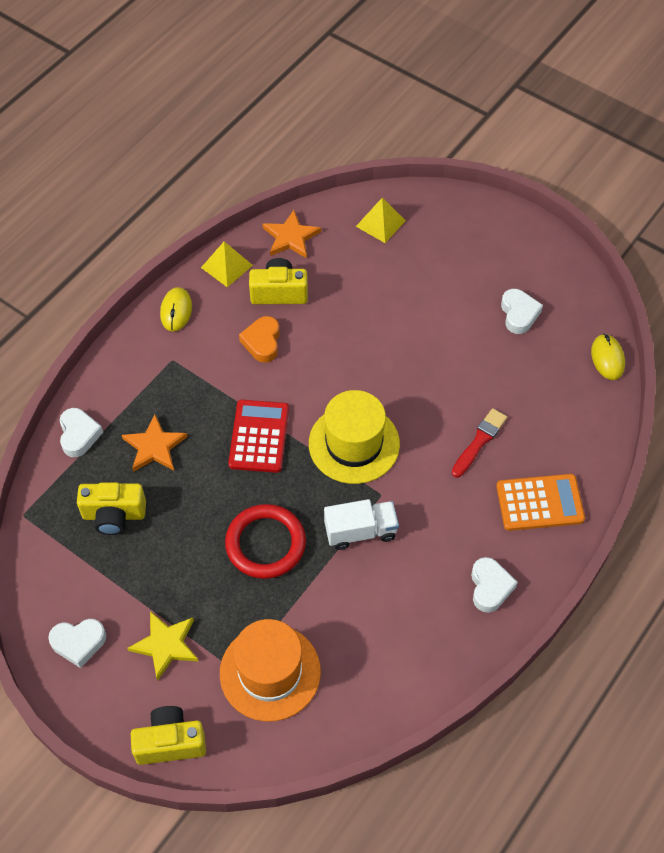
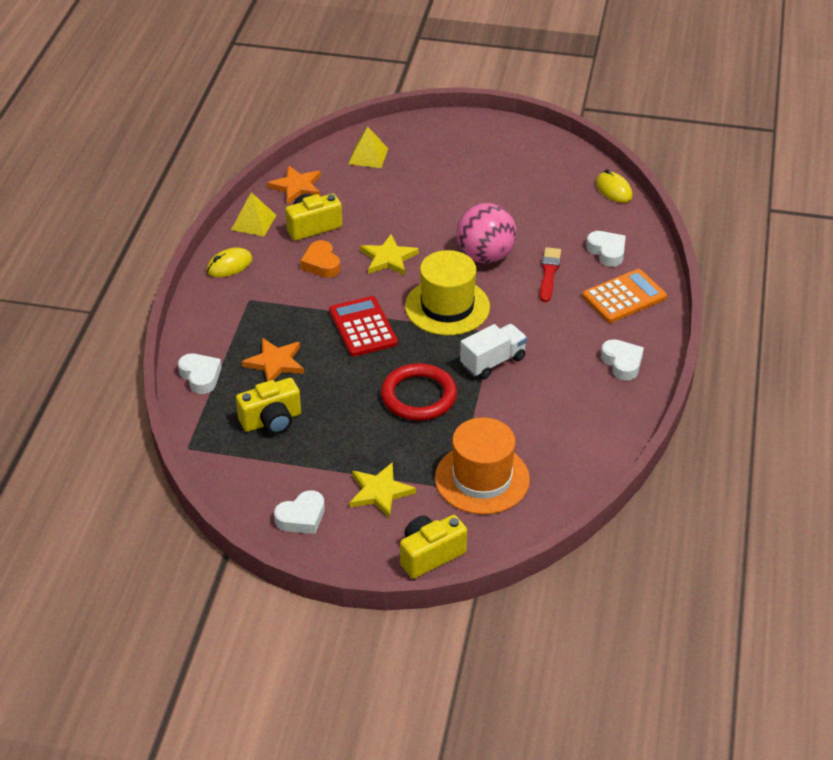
camera: 25 degrees left, 15 degrees down
(176, 311) = (229, 265): yellow mouse -> yellow mouse turned 75 degrees clockwise
(330, 360) = (388, 258): none -> yellow star
(427, 394) = (485, 256): none -> pink ball
(519, 314) = (524, 182): white heart -> white heart (607, 252)

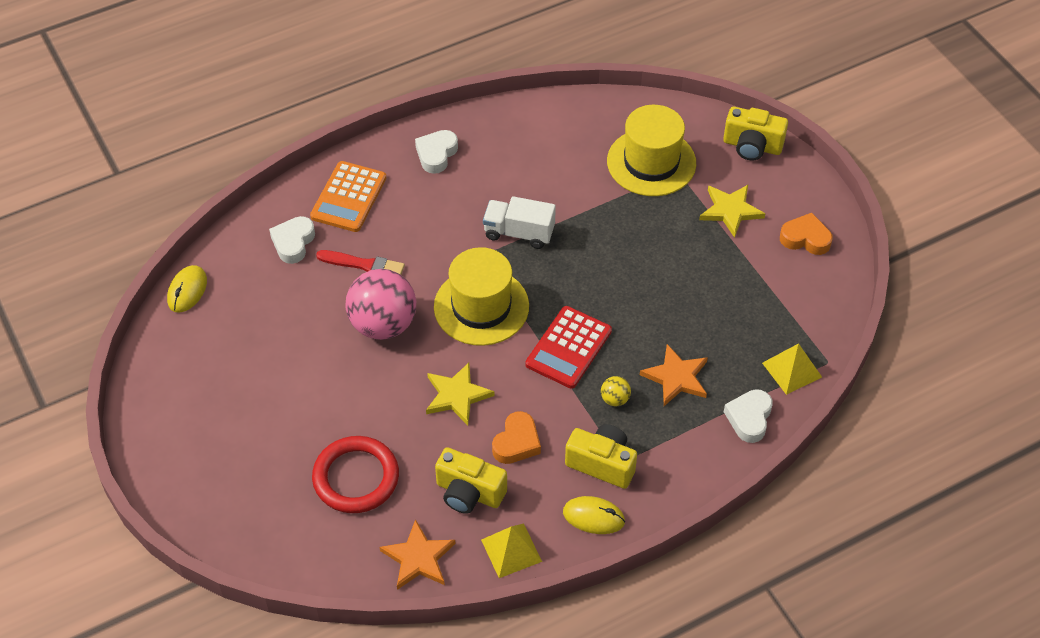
camera: 130 degrees left, 10 degrees up
(271, 420) = (739, 329): yellow camera -> yellow camera (602, 464)
(296, 324) = (615, 399): none -> yellow ball
(301, 517) = (805, 238): white heart -> orange heart
(368, 156) = (305, 533): yellow pyramid -> yellow pyramid (792, 370)
(418, 396) = (608, 254): red ring -> red ring (356, 477)
(482, 479) = (651, 162): orange hat -> yellow hat
(549, 273) = (364, 265): red brush -> red brush turned 135 degrees counterclockwise
(624, 297) = (348, 197): orange calculator -> orange calculator turned 90 degrees counterclockwise

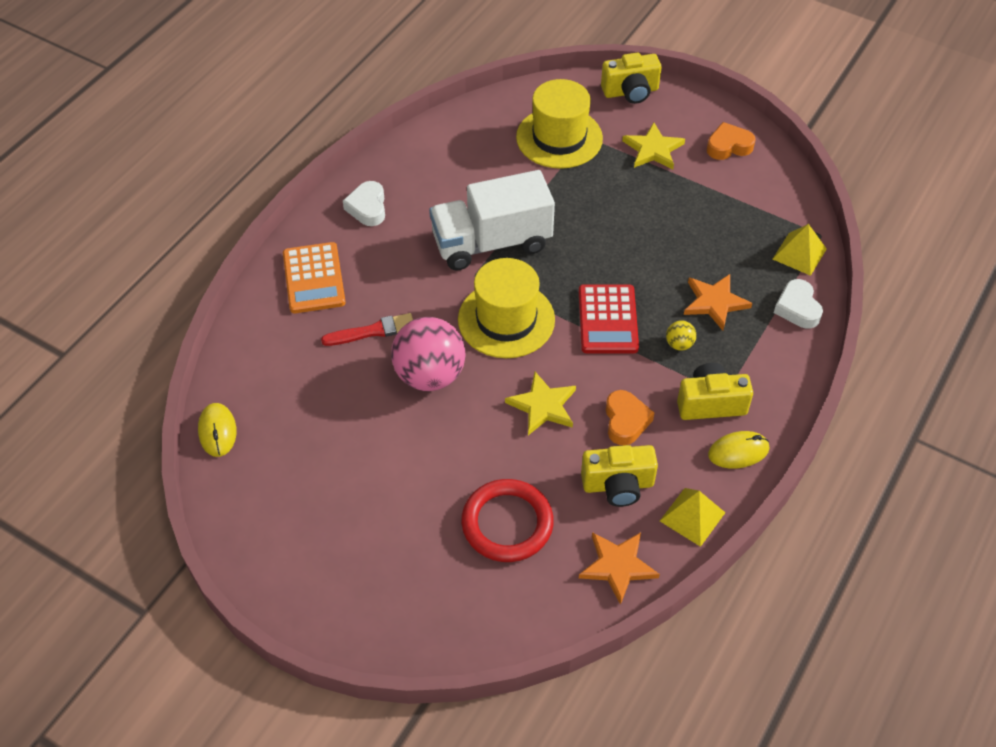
camera: 30 degrees left, 0 degrees up
(293, 242) = (290, 341): white heart -> none
(519, 233) = (491, 243): white truck -> white truck, size x1.68

